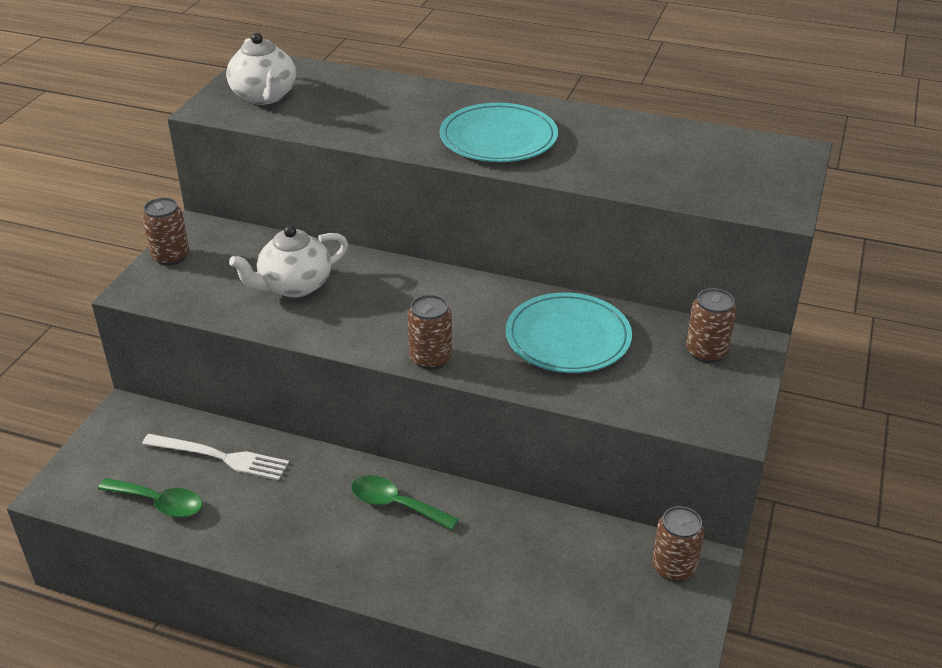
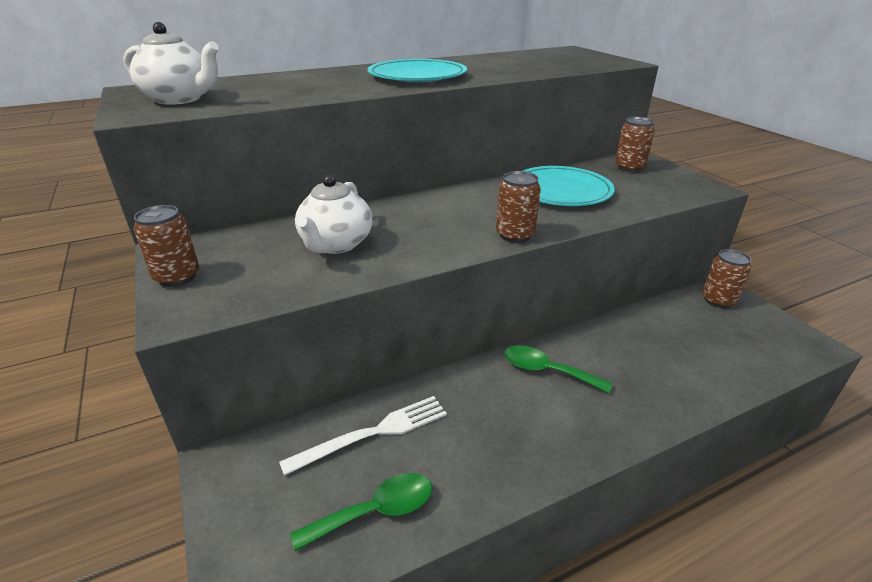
camera: 45 degrees left, 5 degrees down
(395, 504) = (547, 371): green spoon -> green spoon turned 45 degrees clockwise

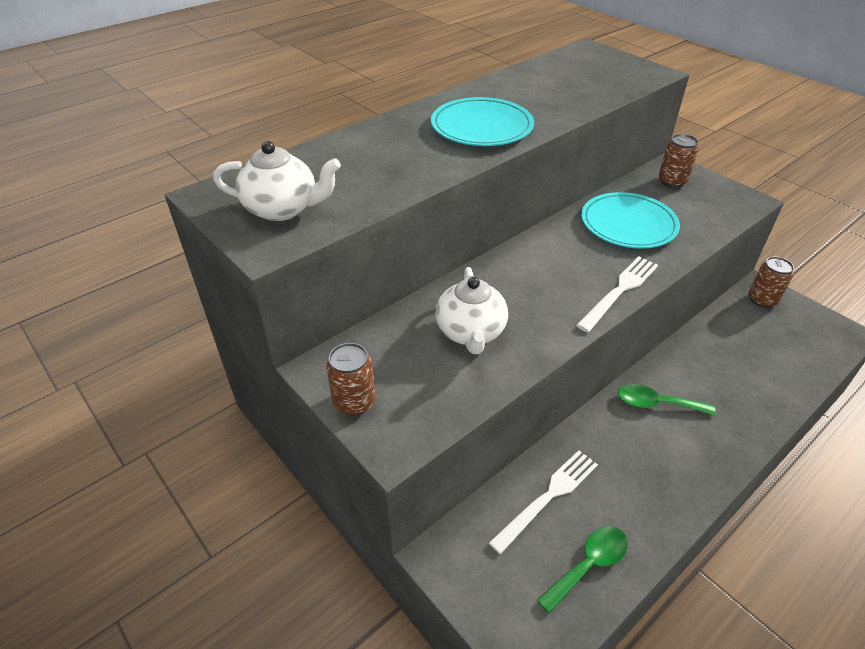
camera: 15 degrees left, 10 degrees up
(515, 235) = (619, 291): brown can -> white fork

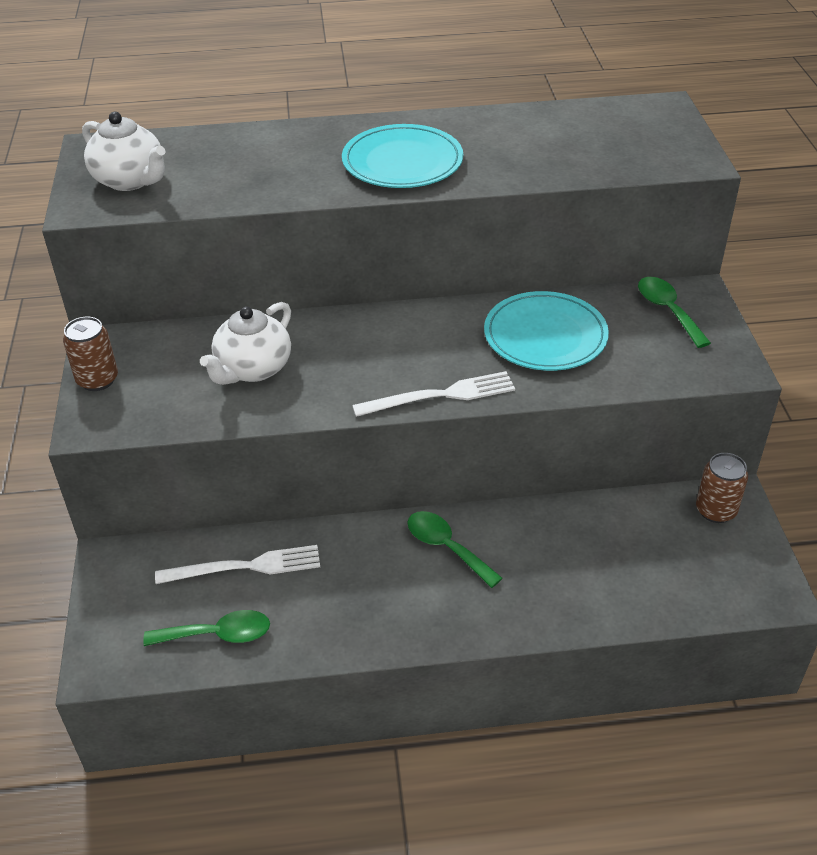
camera: 35 degrees right, 0 degrees up
(672, 181) = (667, 310): brown can -> green spoon

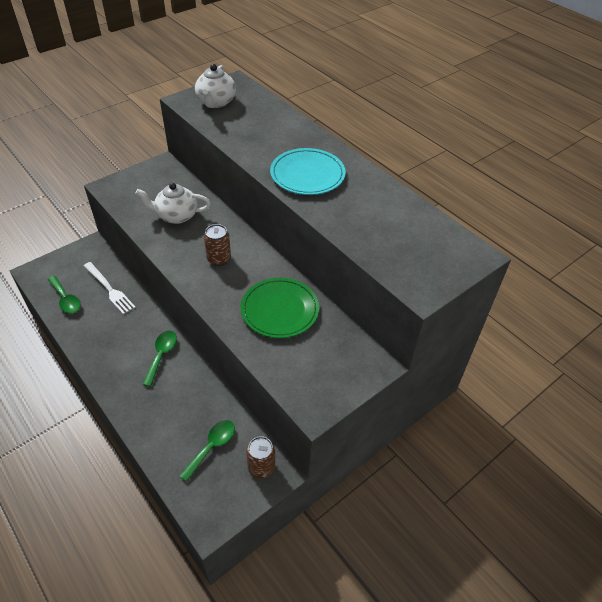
camera: 55 degrees right, 5 degrees up
(97, 380) = (138, 174): brown can -> brown can (219, 259)
(440, 396) = (200, 288): white fork -> none
(545, 336) = (280, 310): turquoise plate -> green plate
(667, 310) = (347, 356): green spoon -> green spoon (212, 447)

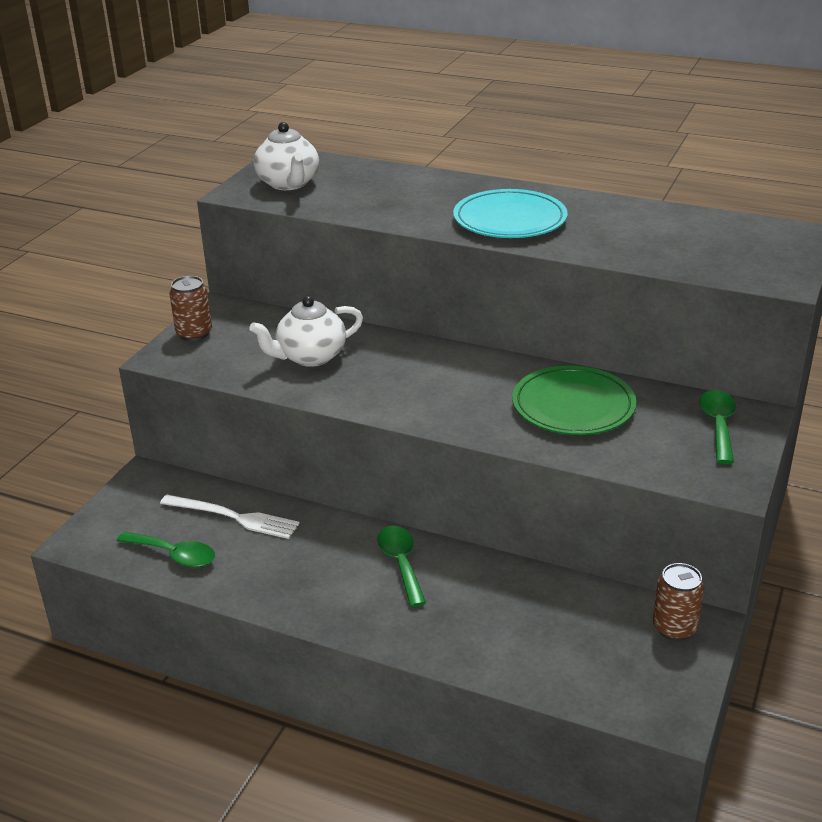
camera: 25 degrees left, 15 degrees down
(212, 447) = (585, 635): green spoon -> green spoon (718, 425)
(219, 259) = (428, 382): brown can -> brown can (194, 333)

